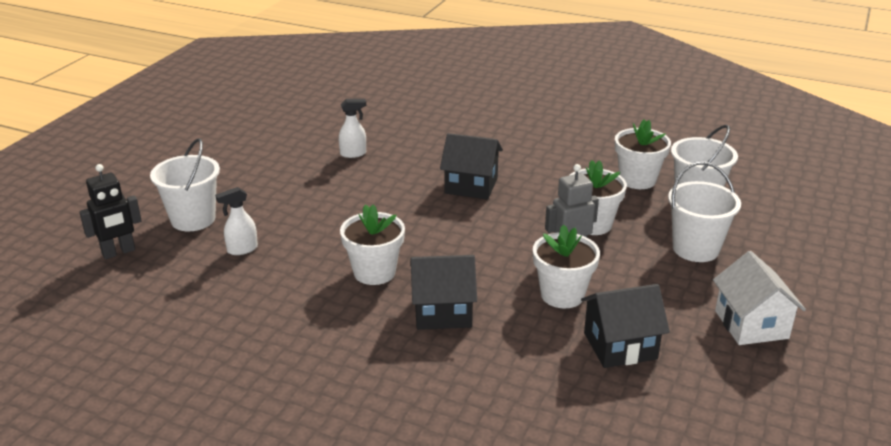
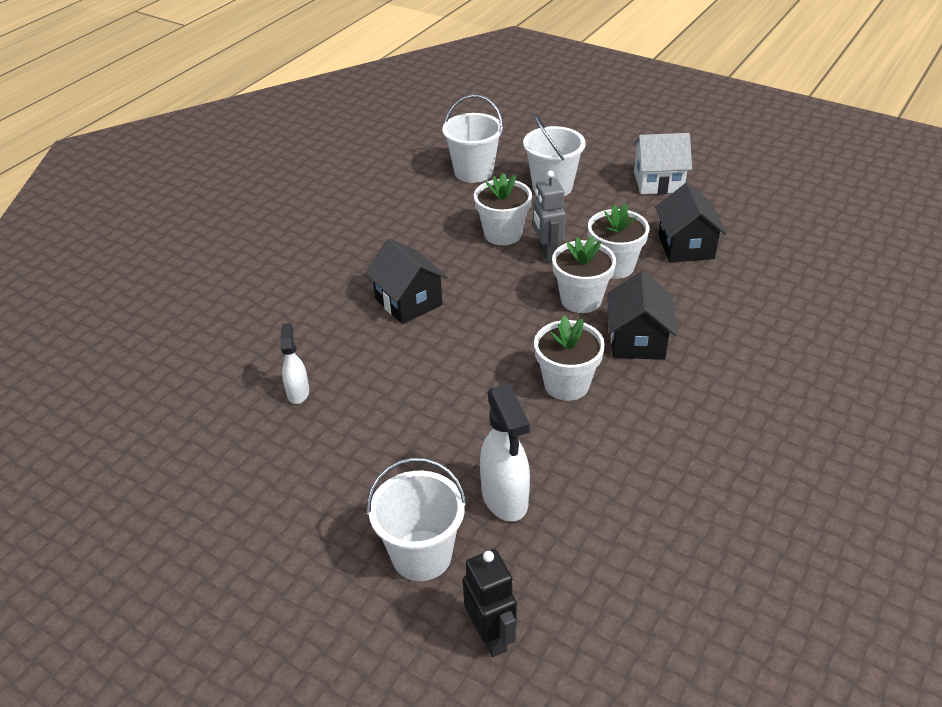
camera: 80 degrees left, 10 degrees up
(242, 249) = (505, 499): white spray bottle -> white spray bottle, size x1.70
(471, 186) = (408, 302): black house -> black house turned 60 degrees counterclockwise
(637, 180) = (430, 196): white flower pot -> white flower pot (581, 300)

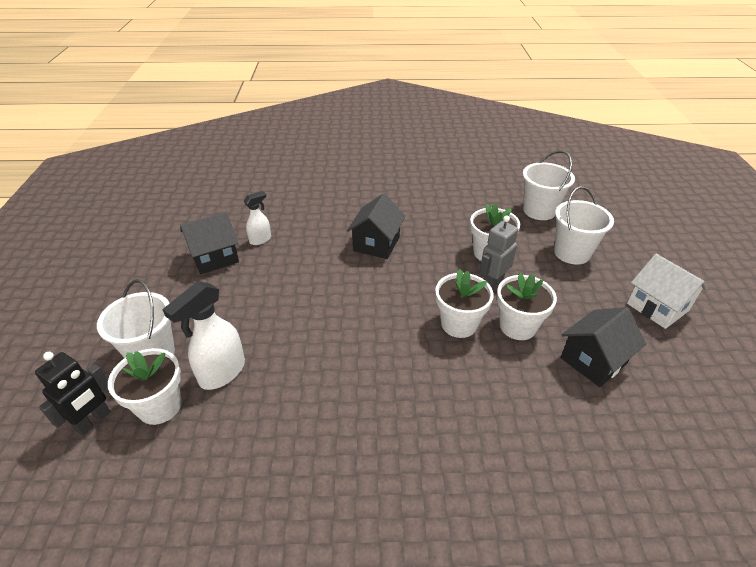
camera: 55 degrees right, 0 degrees up
(566, 384) = (358, 356): white flower pot -> white flower pot (160, 406)
(637, 341) = (442, 378): black house -> black house (214, 257)

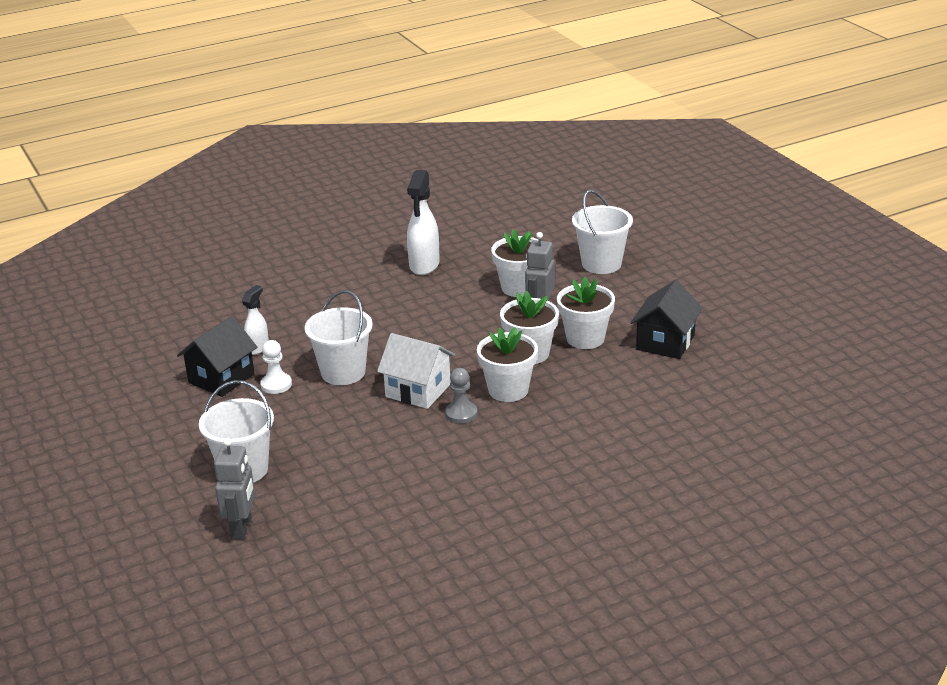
camera: 25 degrees left, 10 degrees down
(93, 421) = (242, 528): black robot -> grey robot
(160, 406) = (295, 498): white flower pot -> white flower pot (508, 390)
(222, 373) = (331, 459): white spray bottle -> white spray bottle (424, 265)
(245, 278) = (276, 385): none -> white pawn
(359, 368) = (461, 414): none -> grey pawn
(376, 244) = (394, 314): black house -> none
(539, 211) = (546, 234): white bucket -> white bucket (343, 372)
(657, 307) = (701, 286): white house -> white house (418, 390)

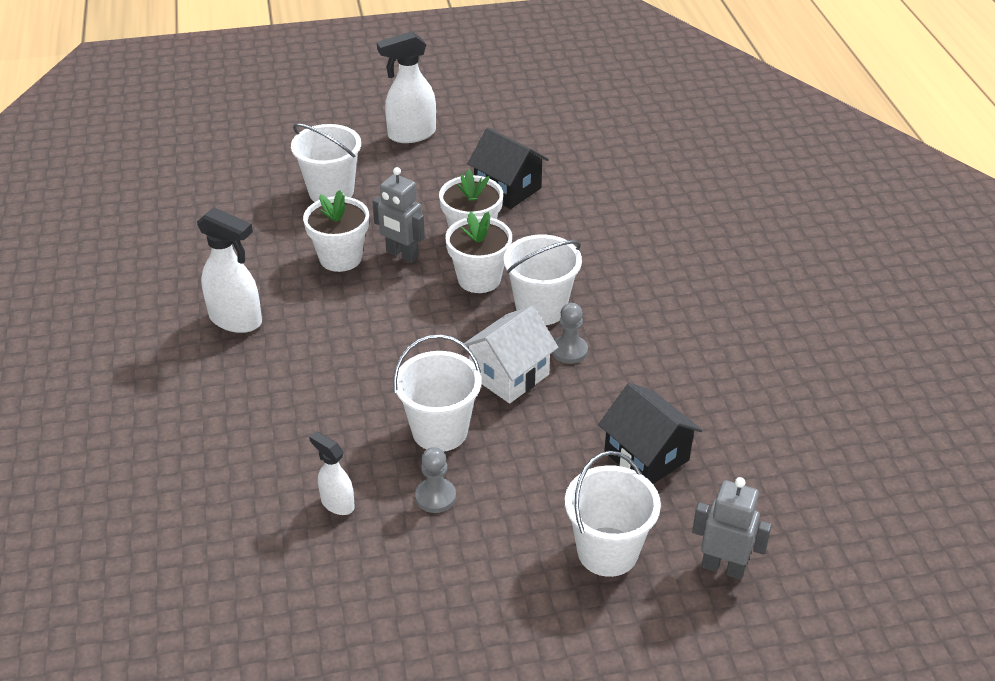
camera: 75 degrees left, 10 degrees up
(221, 378) = (392, 550): black house -> black house (646, 456)
(276, 385) = (435, 497): white pawn -> grey pawn
(508, 390) = (541, 308): white flower pot -> white bucket
(711, 280) = (411, 134): none -> white spray bottle

